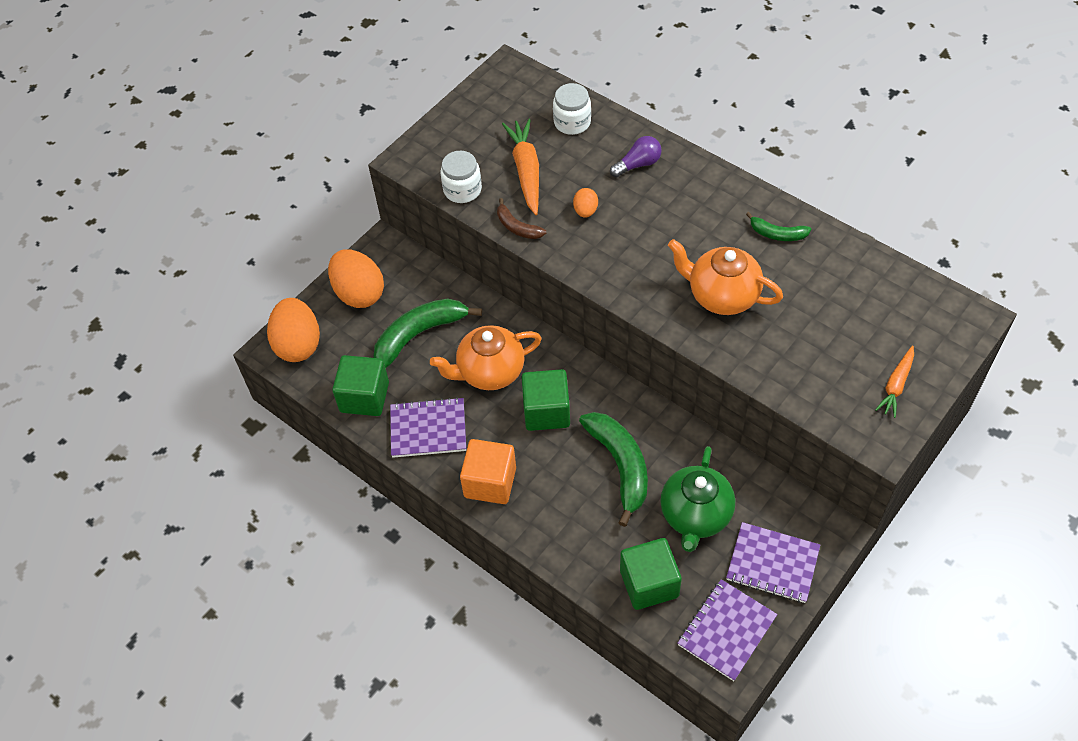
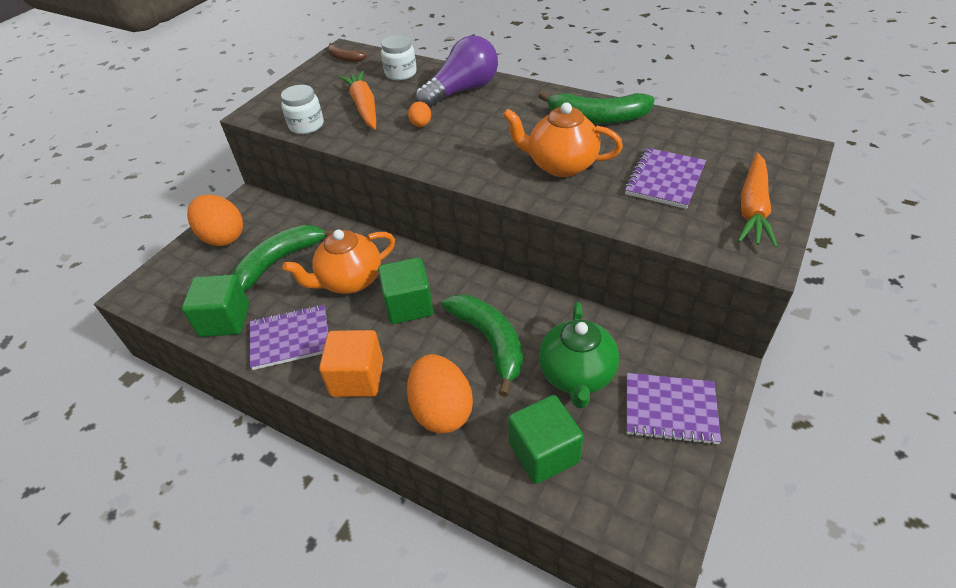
camera: 10 degrees left, 10 degrees down
(298, 344) = (160, 285): orange egg -> orange egg (441, 410)
(517, 227) = (359, 143): brown banana -> brown banana (344, 58)
(638, 164) = (462, 91): purple light bulb -> purple light bulb, size x1.89
(726, 630) = (642, 490): purple notebook -> purple notebook (664, 180)
(777, 234) = (597, 118): green banana -> green banana, size x1.90
(896, 385) = (753, 208): orange carrot -> orange carrot, size x1.62

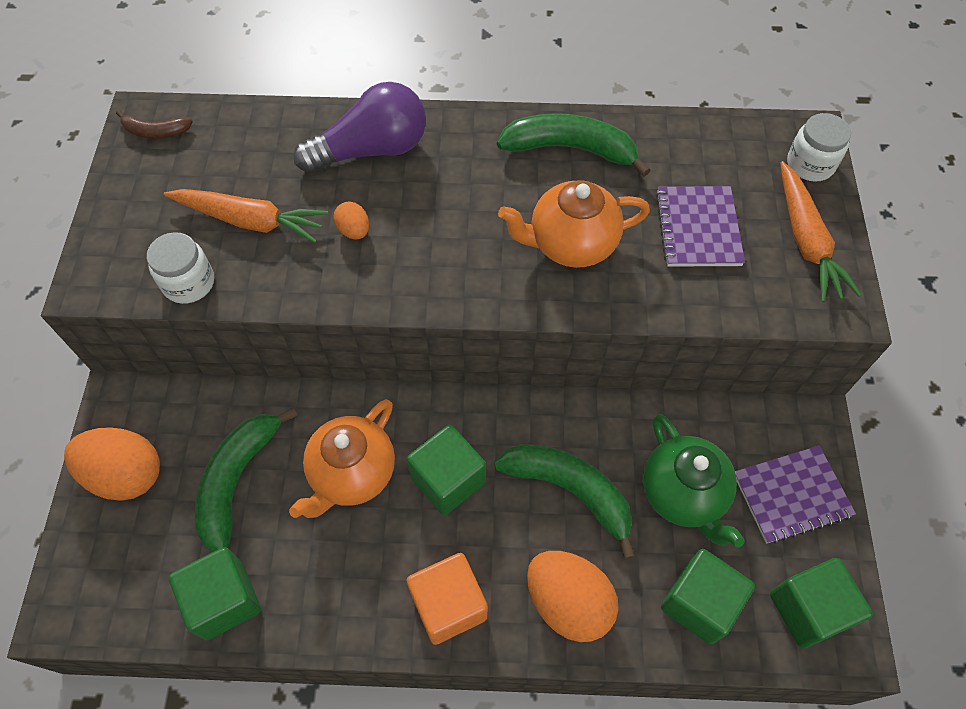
camera: 30 degrees left, 15 degrees up
(290, 338) = (330, 588): purple notebook -> none
(364, 106) = (250, 221): orange carrot -> orange carrot turned 150 degrees clockwise
(401, 73) = (262, 140): white jar -> white jar (810, 164)
(462, 91) = (371, 150): purple light bulb -> purple light bulb turned 45 degrees clockwise
(597, 118) = (571, 149): green banana -> green banana turned 150 degrees counterclockwise
(637, 496) = (808, 609): none -> green cube

